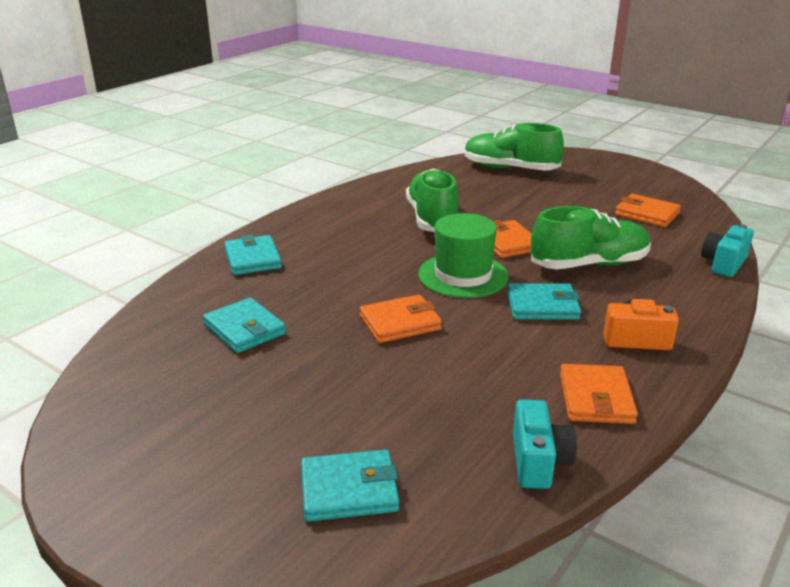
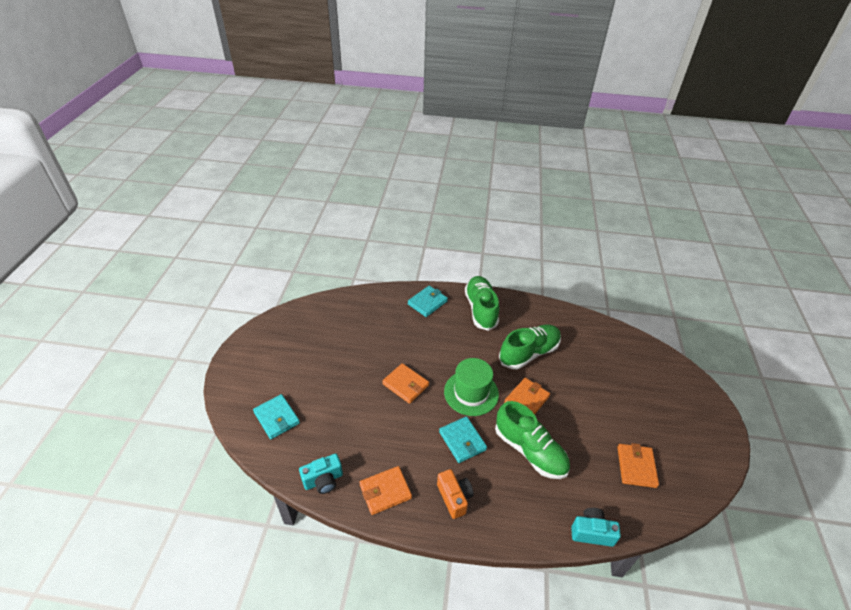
camera: 60 degrees right, 15 degrees up
(244, 329) = (366, 331): turquoise wallet -> none
(510, 169) = (640, 365): green shoe -> green shoe (481, 309)

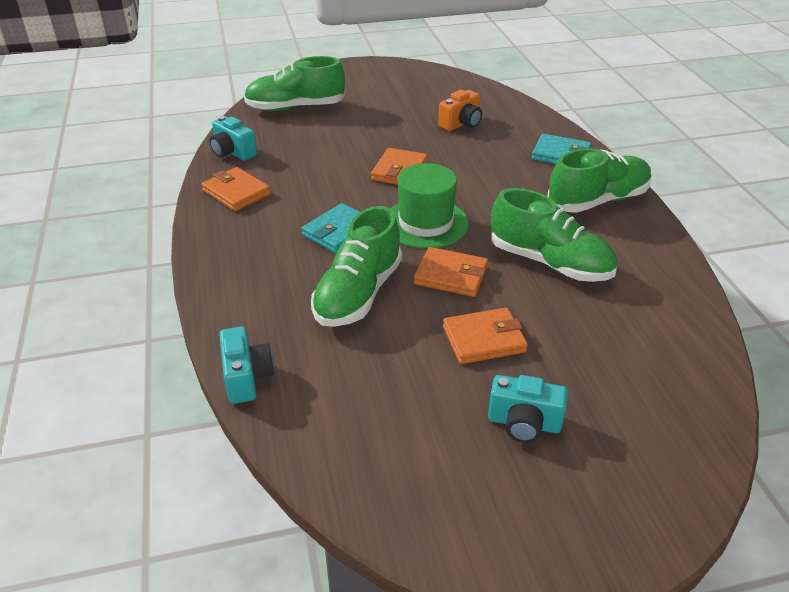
camera: 70 degrees right, 5 degrees down
(277, 418) = (295, 107): turquoise wallet -> green shoe
(454, 498) = (250, 242): orange camera -> orange camera (461, 124)
(636, 467) = (395, 420): orange wallet -> orange wallet (484, 339)
(645, 414) = (524, 423): none -> turquoise camera

